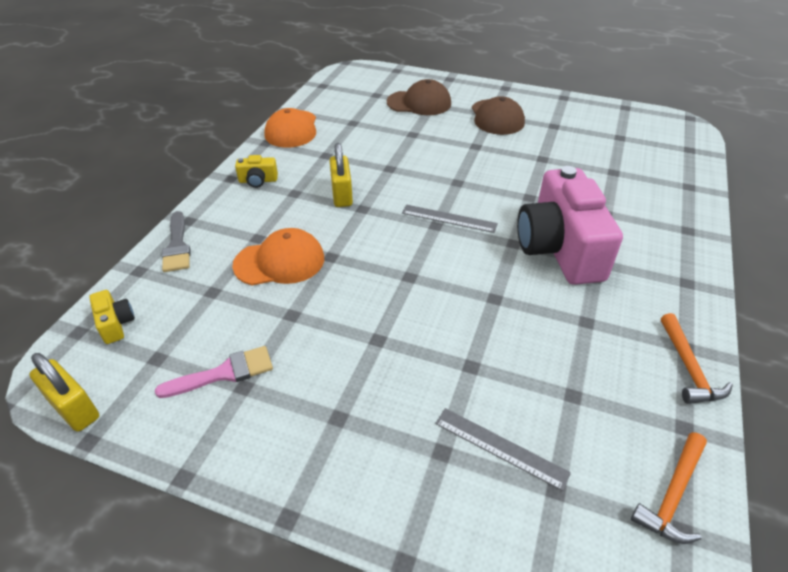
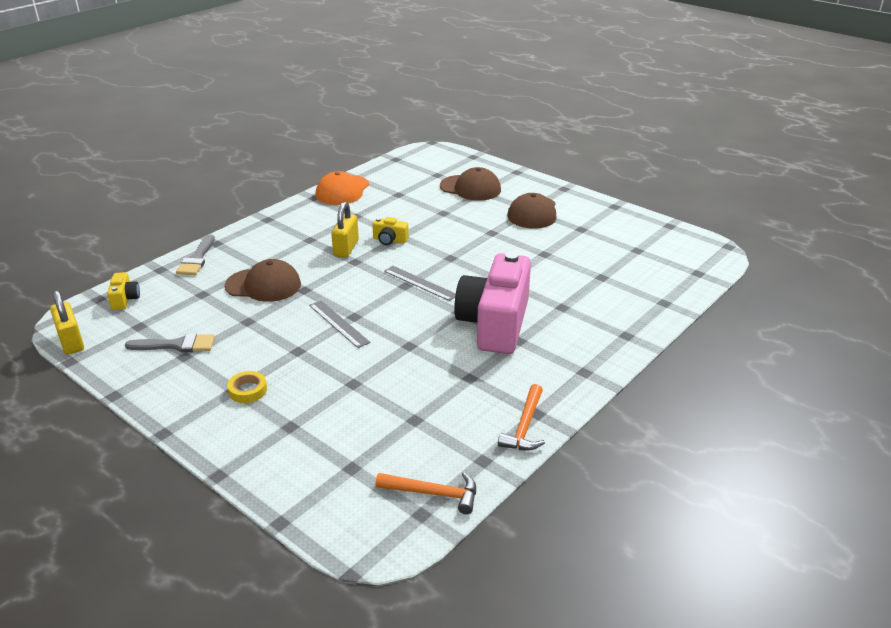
camera: 20 degrees right, 10 degrees down
(224, 373) = (177, 345): pink brush -> grey brush
(258, 181) = (287, 225): yellow camera -> yellow camera (390, 240)
(280, 262) = (263, 285): orange cap -> brown cap
(355, 414) = (247, 390): none -> yellow tape
(500, 447) = (333, 435): grey ruler -> grey ruler (338, 323)
(672, 495) = (433, 494): orange hammer -> orange hammer turned 135 degrees counterclockwise

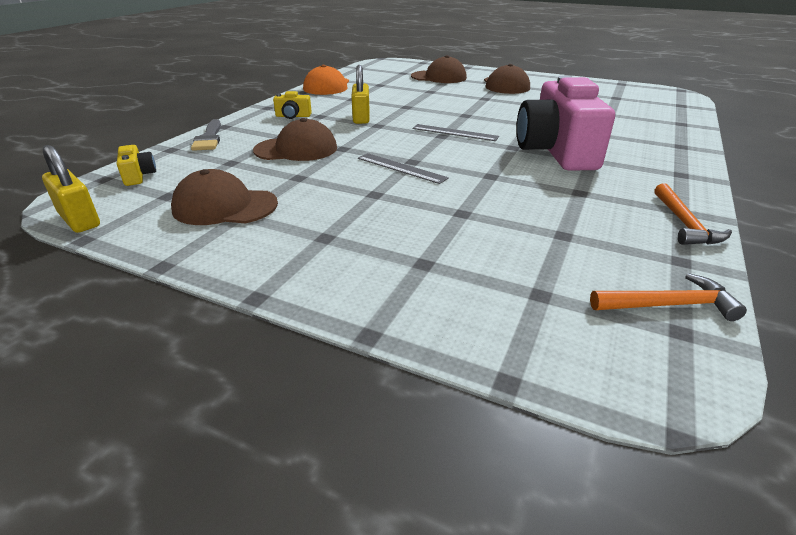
camera: 15 degrees left, 0 degrees up
(177, 345) = (225, 206): grey brush -> brown cap
(247, 390) = (342, 236): yellow tape -> none
(390, 240) = (398, 110): yellow camera -> yellow camera (293, 116)

